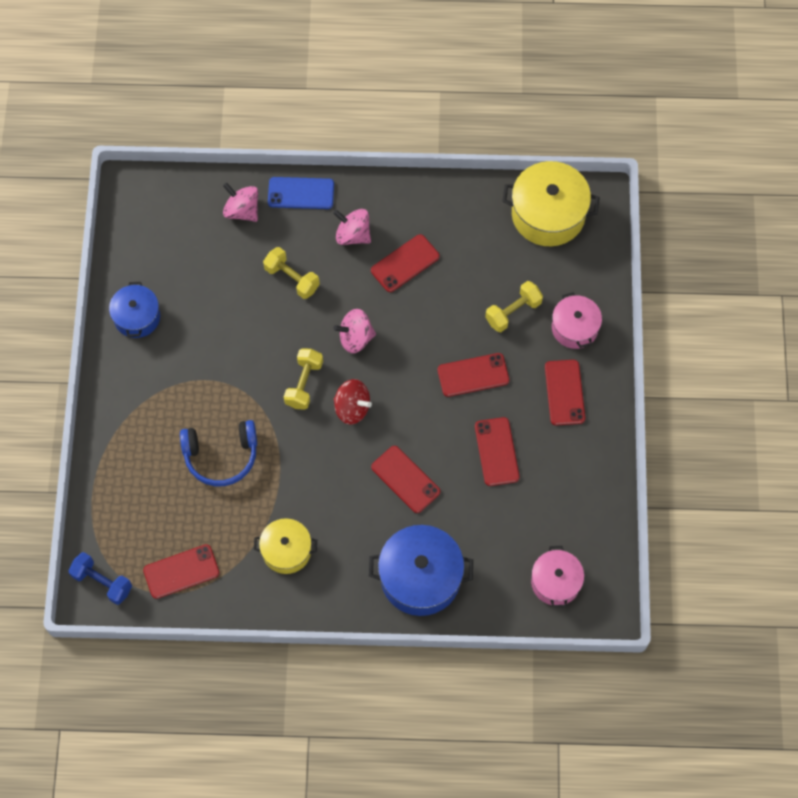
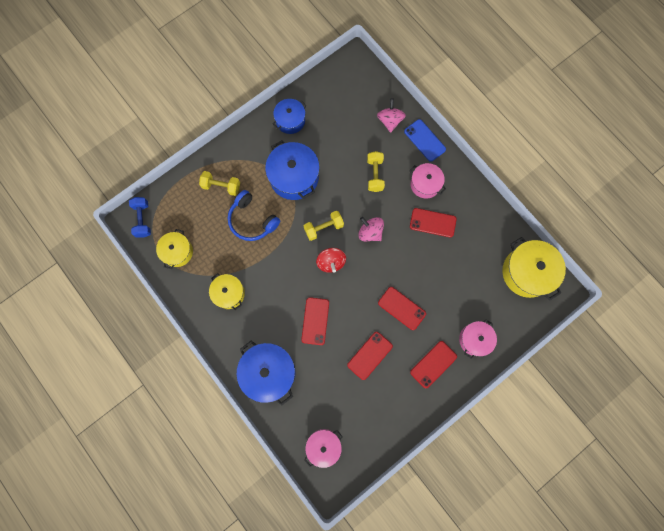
camera: 50 degrees right, 10 degrees up
(181, 571) = (177, 252): red phone -> yellow pot
(211, 368) = (294, 177): none -> blue pot
(353, 235) = (425, 184): pink spinning top -> pink pot
(513, 312) = (455, 300): yellow dumbbell -> yellow dumbbell (221, 186)

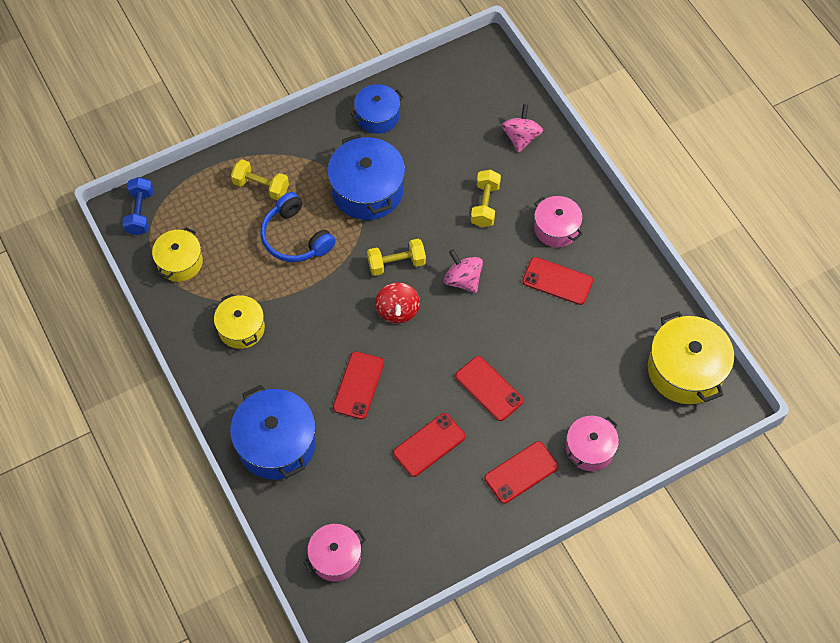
camera: 10 degrees right, 15 degrees down
(424, 140) = (567, 170): blue phone -> none

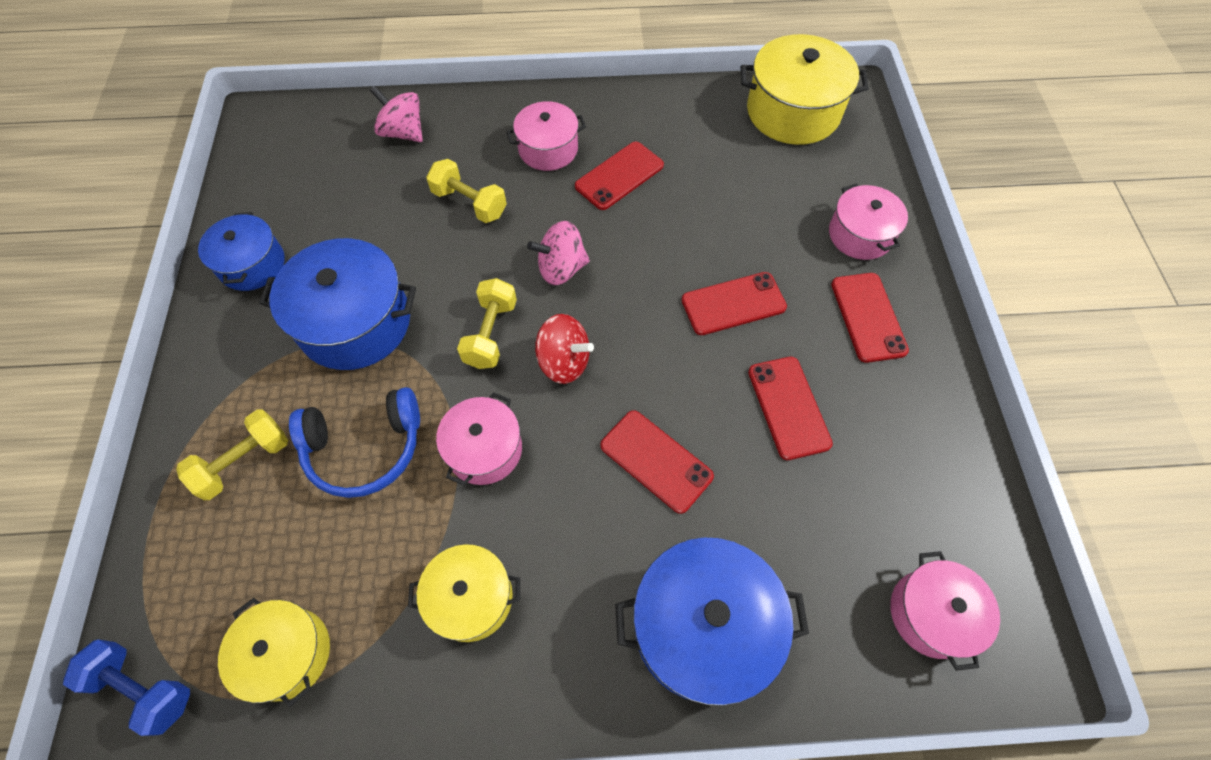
camera: 65 degrees left, 0 degrees up
(323, 295) = (484, 449): none -> pink pot

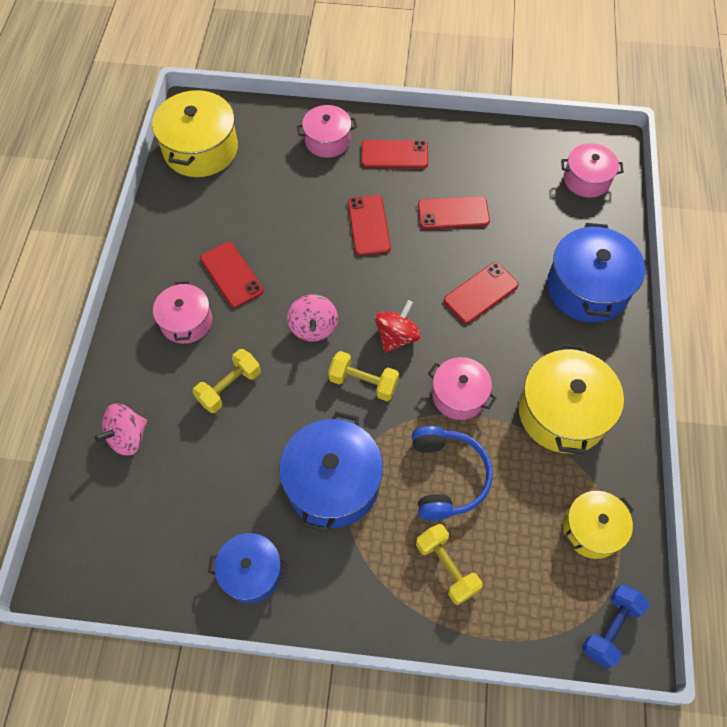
camera: 80 degrees left, 0 degrees up
(471, 598) = (562, 412): yellow pot -> yellow pot, size x1.62

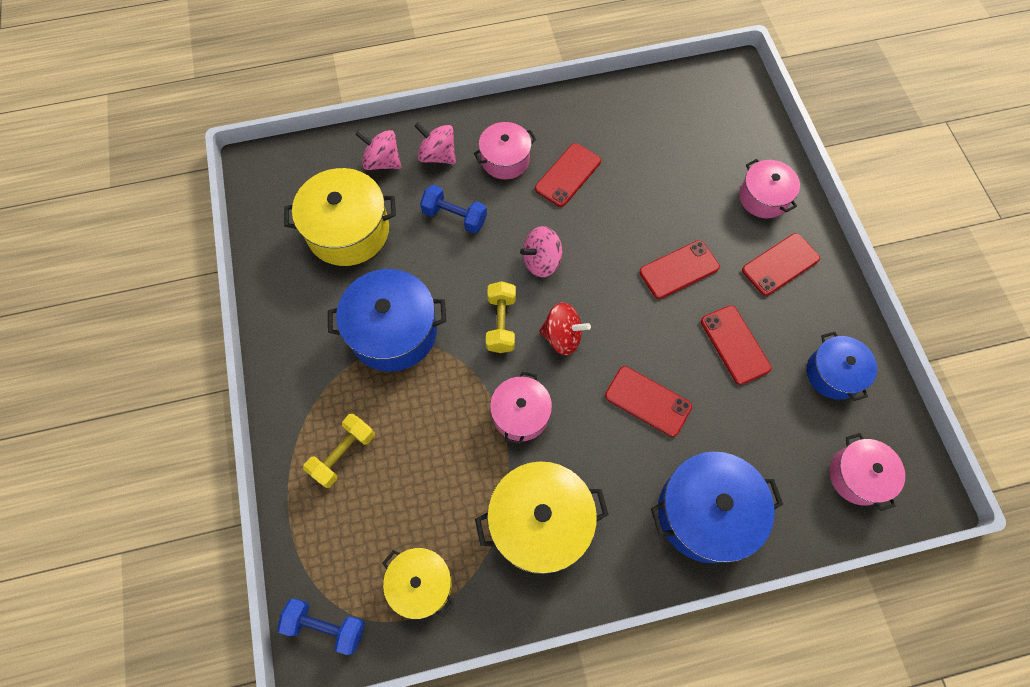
camera: 70 degrees right, 5 degrees up
(149, 381) = (437, 155): none -> pink spinning top
(201, 149) = (693, 97): yellow pot -> yellow pot (348, 230)
(229, 387) = (455, 217): yellow dumbbell -> blue dumbbell
(251, 572) = (295, 296): blue pot -> blue pot (833, 373)
(394, 154) = (780, 264): red phone -> red phone turned 75 degrees clockwise
(447, 477) = (431, 428): blue headphones -> none

